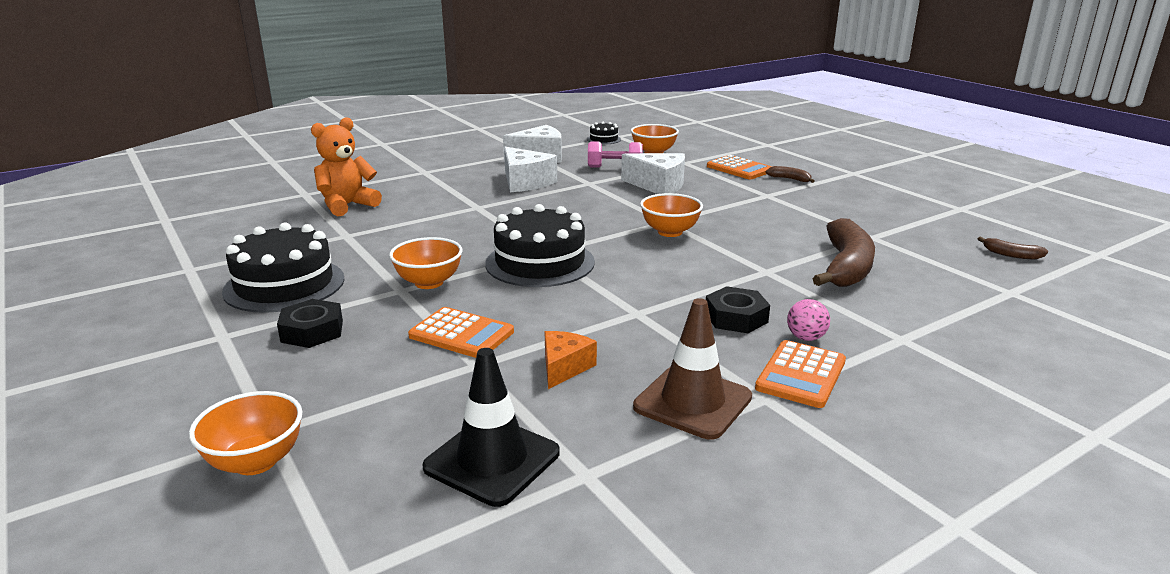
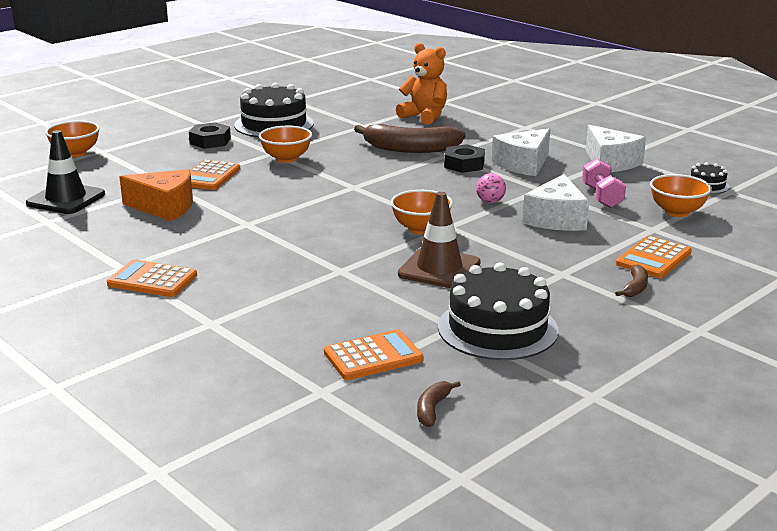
camera: 80 degrees right, 0 degrees up
(540, 263) = (332, 186): black cake -> black cake (497, 328)
(564, 367) = (165, 207): orange cheese -> orange cheese, size x1.60
(692, 402) = (118, 245): brown traffic cone -> brown traffic cone (439, 269)
(736, 317) = (243, 258): black nut -> black nut (464, 164)
(806, 337) = (211, 283): pink ball -> pink ball (490, 202)
(846, 267) = (362, 307): brown banana -> brown banana (410, 149)
(938, 269) = (373, 356): none -> orange calculator

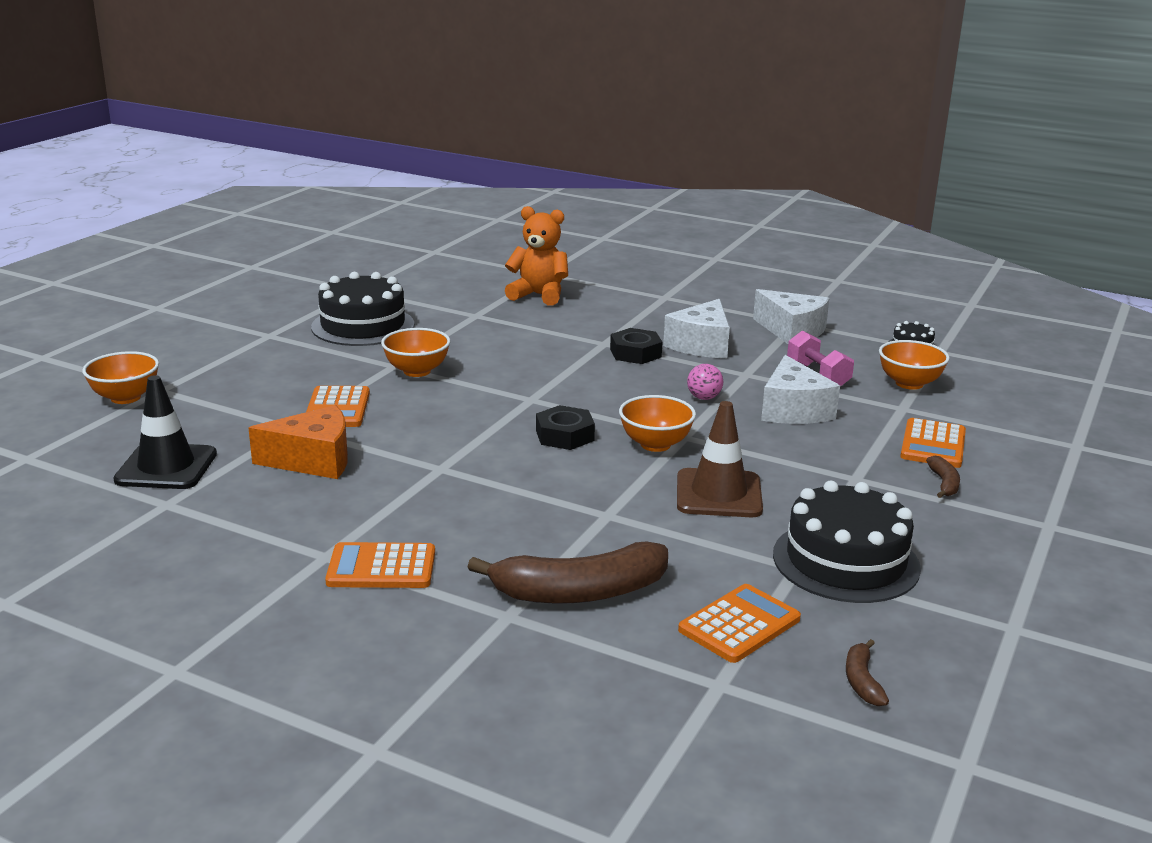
camera: 20 degrees left, 0 degrees up
(210, 141) = (298, 358): black nut -> black nut (564, 435)
(410, 149) = (557, 340): brown banana -> brown banana (579, 592)

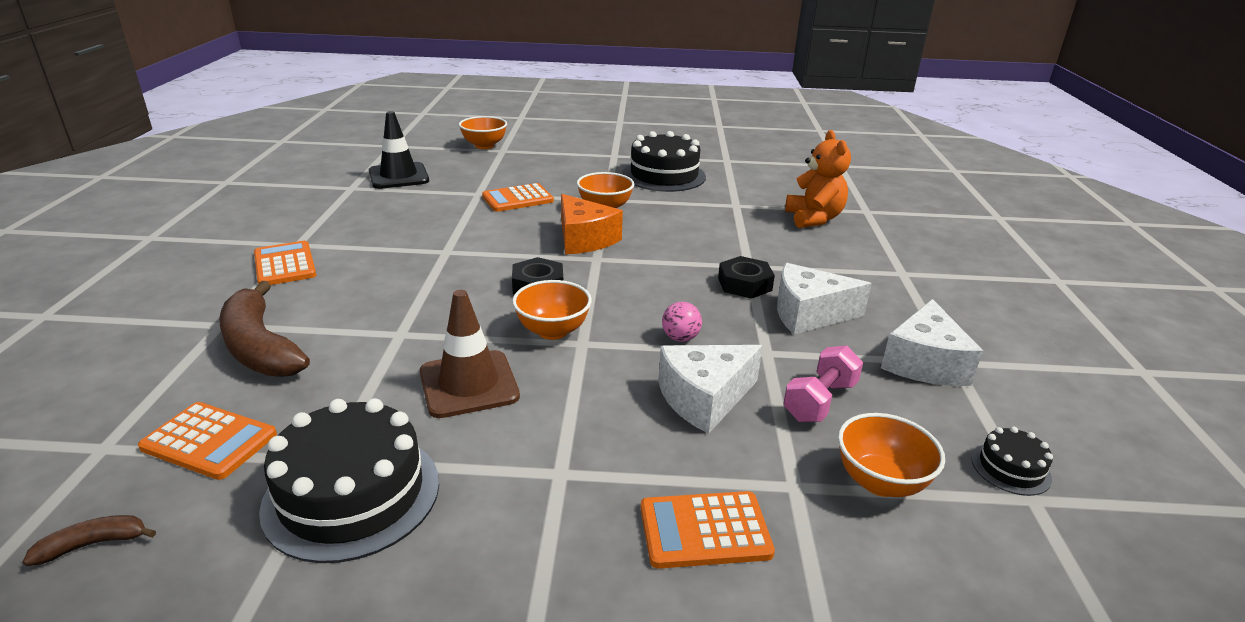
camera: 65 degrees right, 5 degrees up
(314, 460) = (432, 210): orange cheese -> orange cheese (584, 239)
(944, 483) = (592, 556): brown banana -> none

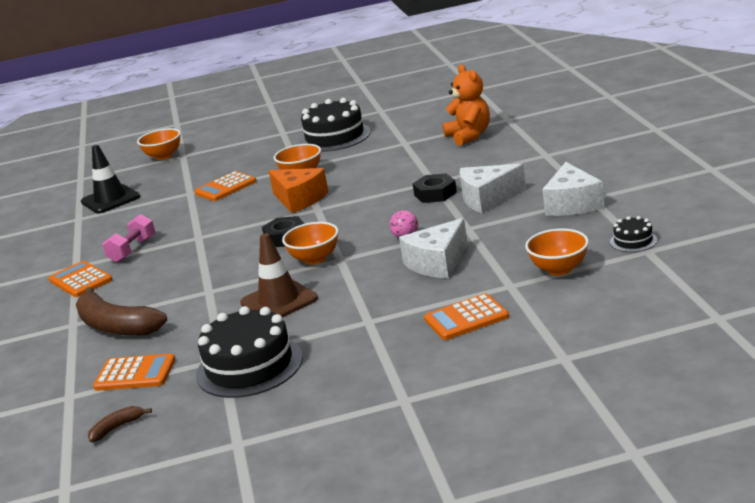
camera: 10 degrees left, 5 degrees down
(820, 401) = (511, 243): pink dumbbell -> pink dumbbell (132, 250)

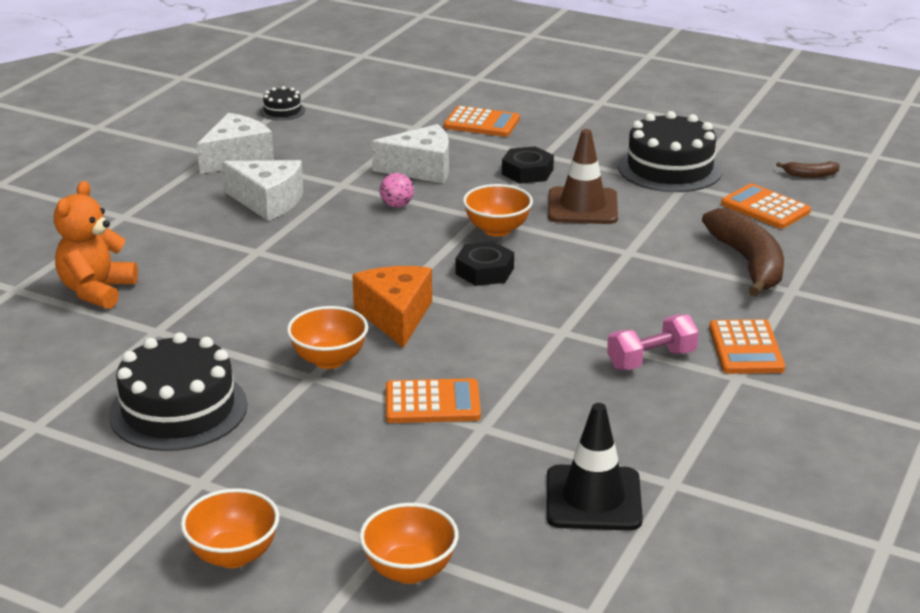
camera: 145 degrees left, 5 degrees up
(435, 194) = (286, 235): black nut -> black nut (527, 172)
(559, 269) = (364, 120): orange bowl -> orange bowl (233, 555)

